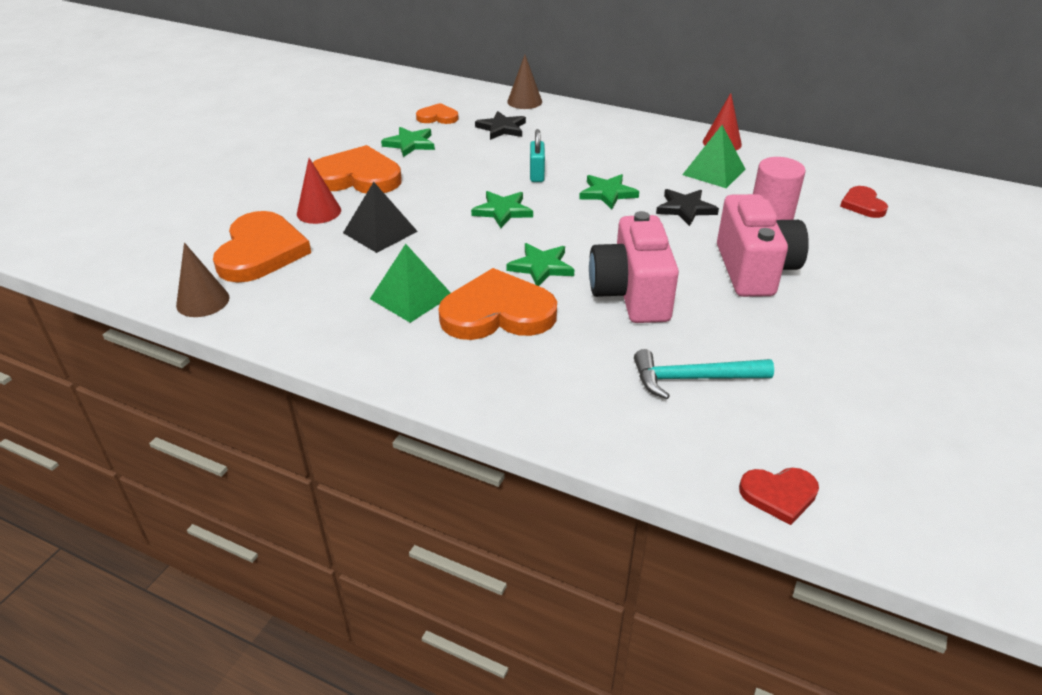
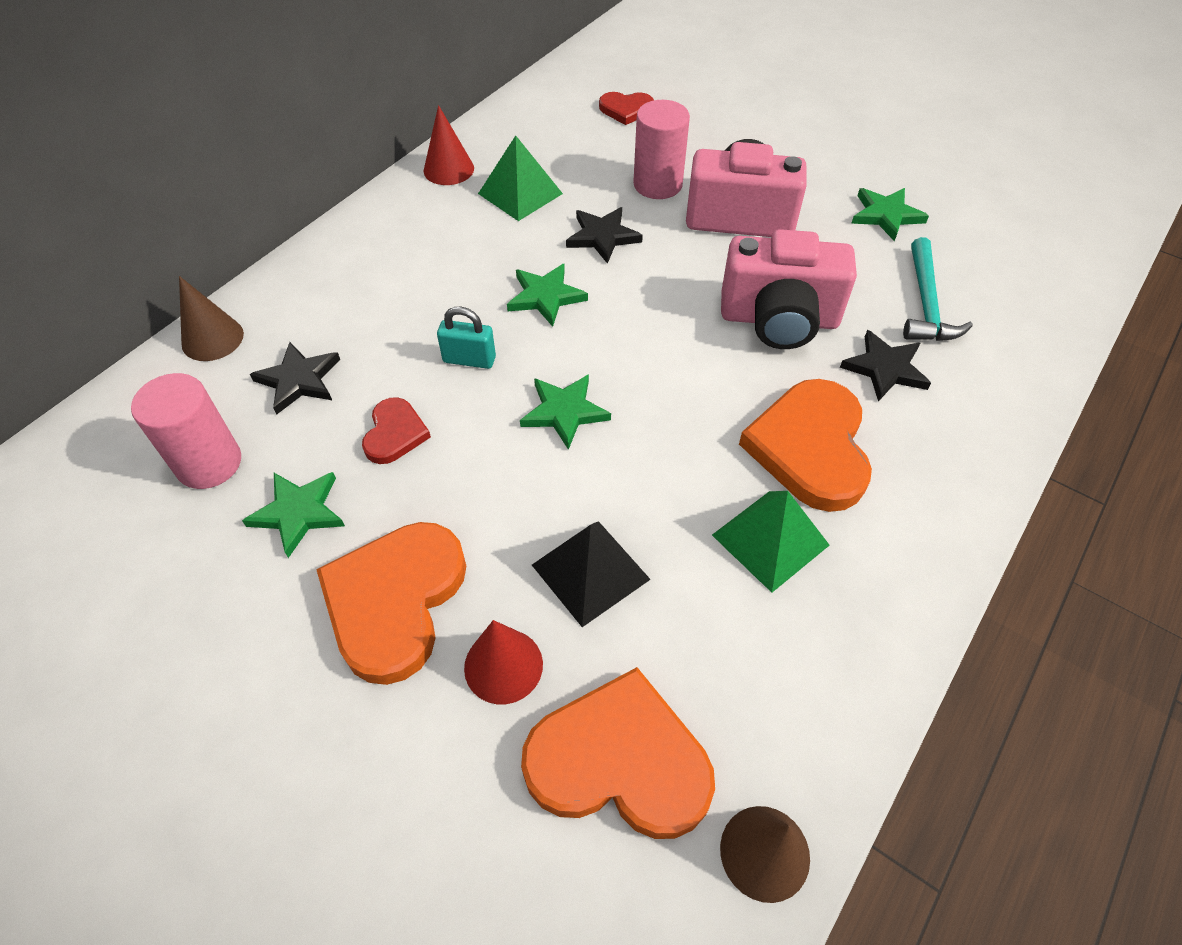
camera: 80 degrees left, 15 degrees up
(437, 117) = (209, 463): orange heart -> pink cylinder
(541, 267) = (713, 390): green star -> green star (886, 215)
(596, 351) = (885, 368): none -> black star
(779, 495) = (1075, 287): red heart -> red heart (395, 433)

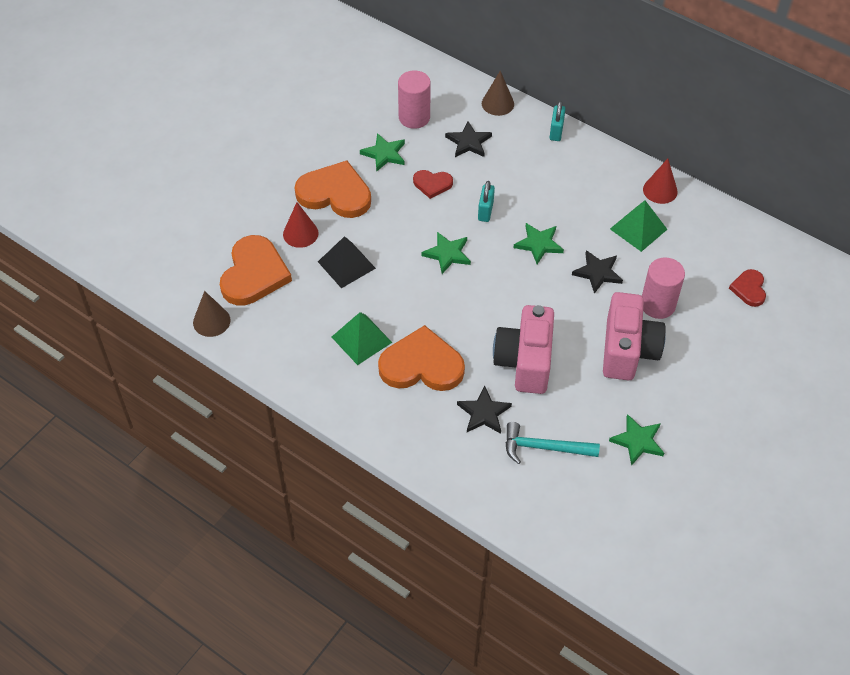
camera: 90 degrees right, 0 degrees up
(303, 268) = (556, 131): none -> turquoise padlock

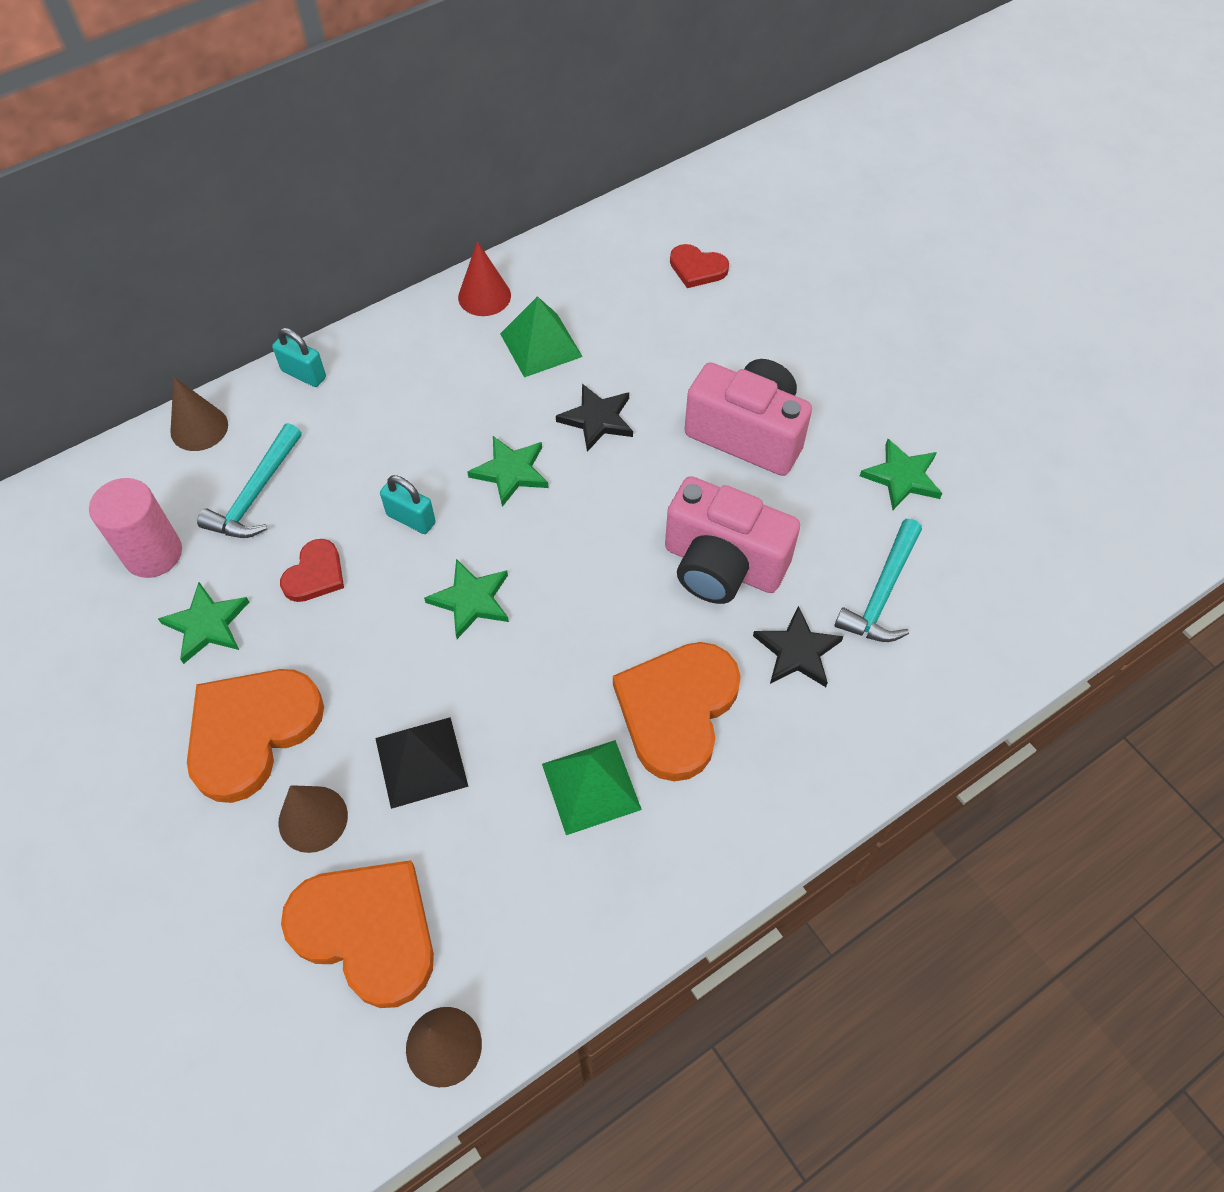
camera: 70 degrees left, 5 degrees up
(300, 233) = (313, 819): red cone -> brown cone
(468, 142) = (255, 494): black star -> turquoise hammer
(657, 305) = (683, 372): pink cylinder -> none

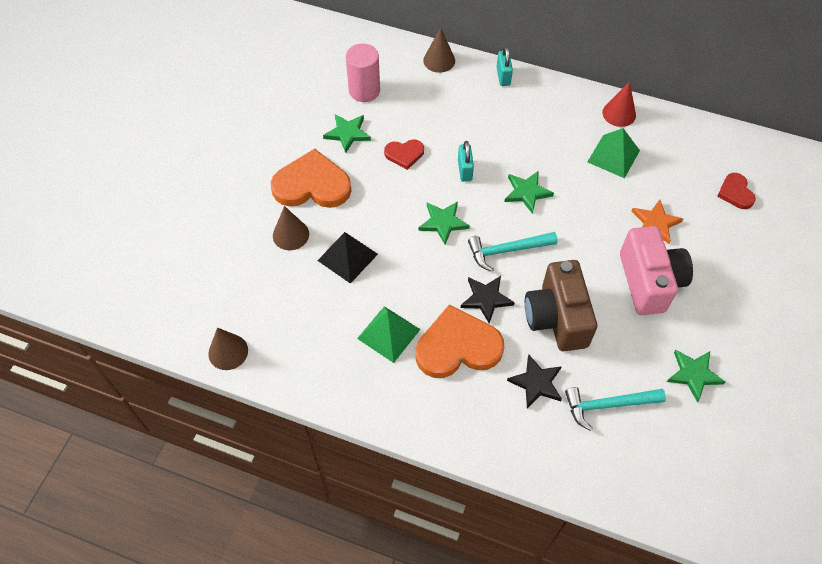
camera: 55 degrees right, 0 degrees up
(255, 494) = (424, 104): turquoise hammer -> turquoise hammer (507, 250)
(367, 931) = (257, 289): orange heart -> none
(597, 419) = (592, 209): black star -> black star (486, 299)
(672, 371) = (655, 223): none -> orange star
(722, 565) = (557, 318): pink camera -> brown camera

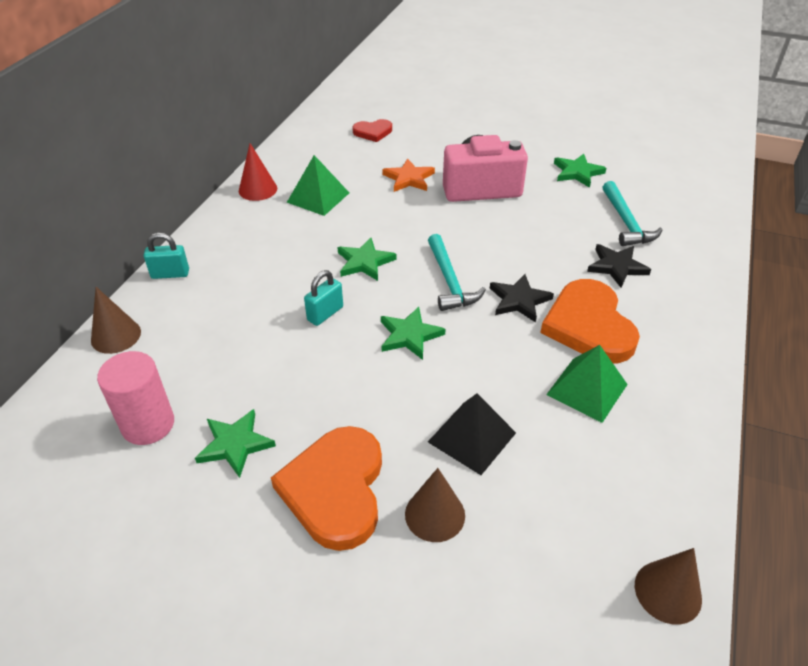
camera: 90 degrees left, 15 degrees down
(404, 154) = (289, 374): red heart -> none
(464, 170) = (325, 314): turquoise padlock -> turquoise padlock turned 45 degrees counterclockwise
(557, 318) = (534, 248): brown camera -> none

